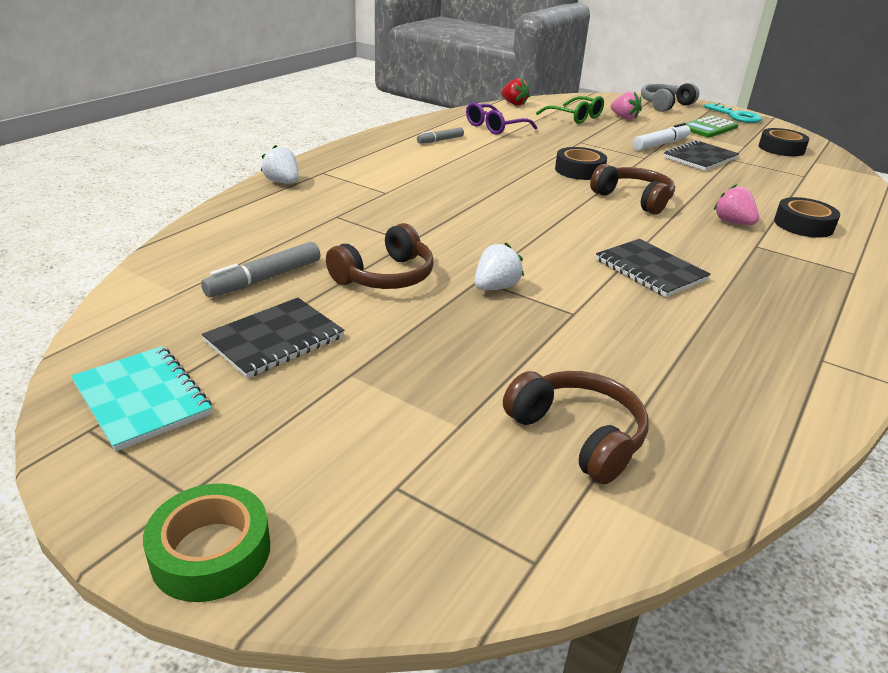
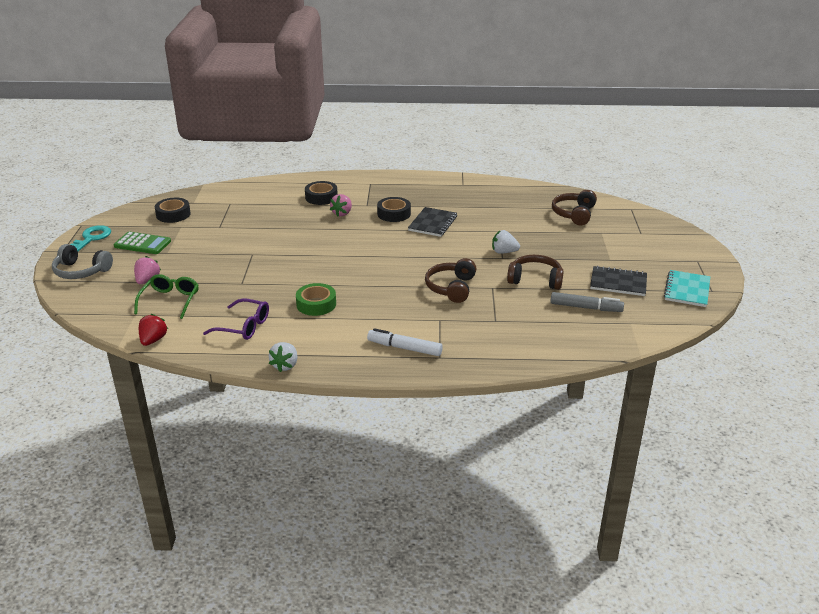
camera: 120 degrees left, 0 degrees up
(211, 552) = (703, 248): green tape -> green tape (316, 304)
(282, 182) = (477, 363): white strawberry -> white strawberry (285, 365)
(440, 140) = (309, 338): grey marker -> none
(579, 170) = (310, 269): black tape -> black tape (394, 214)
(633, 199) = (342, 243): brown headphones -> brown headphones (451, 288)
(660, 144) = (212, 254): white marker -> white marker (404, 348)
(700, 158) = (230, 236): black notebook -> none

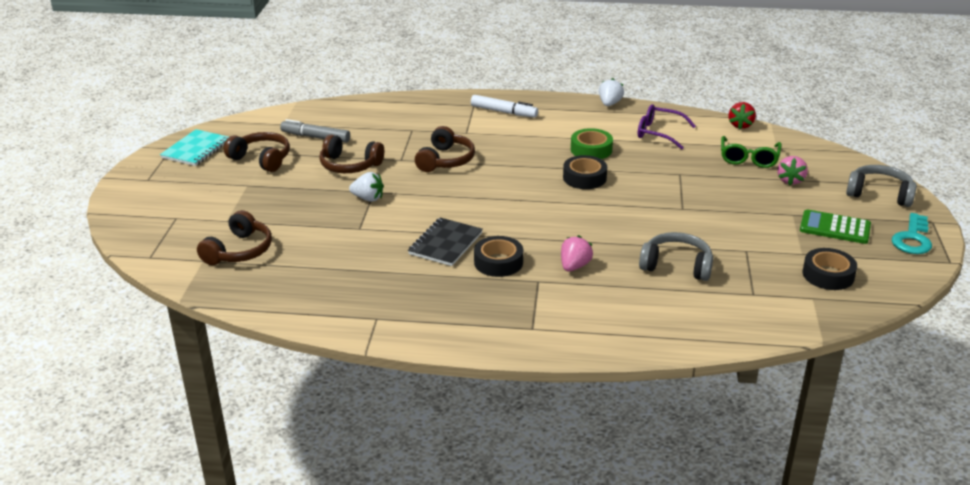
camera: 175 degrees left, 0 degrees up
(273, 216) = (676, 266): none -> grey headphones
(321, 197) = (611, 300): black tape -> black tape (584, 178)
(618, 283) = (261, 159): black notebook -> brown headphones

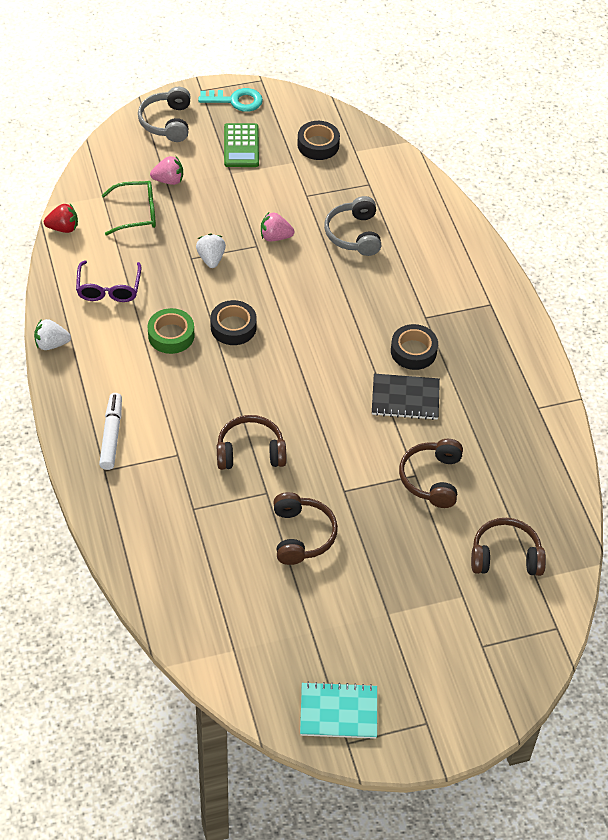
camera: 115 degrees left, 20 degrees up
(261, 159) = (328, 629): brown headphones -> brown headphones (432, 479)
(315, 137) = (253, 598): grey marker -> none
(368, 198) = (359, 490): white strawberry -> white strawberry (211, 259)
(574, 266) = (391, 299): pink strawberry -> pink strawberry (275, 237)

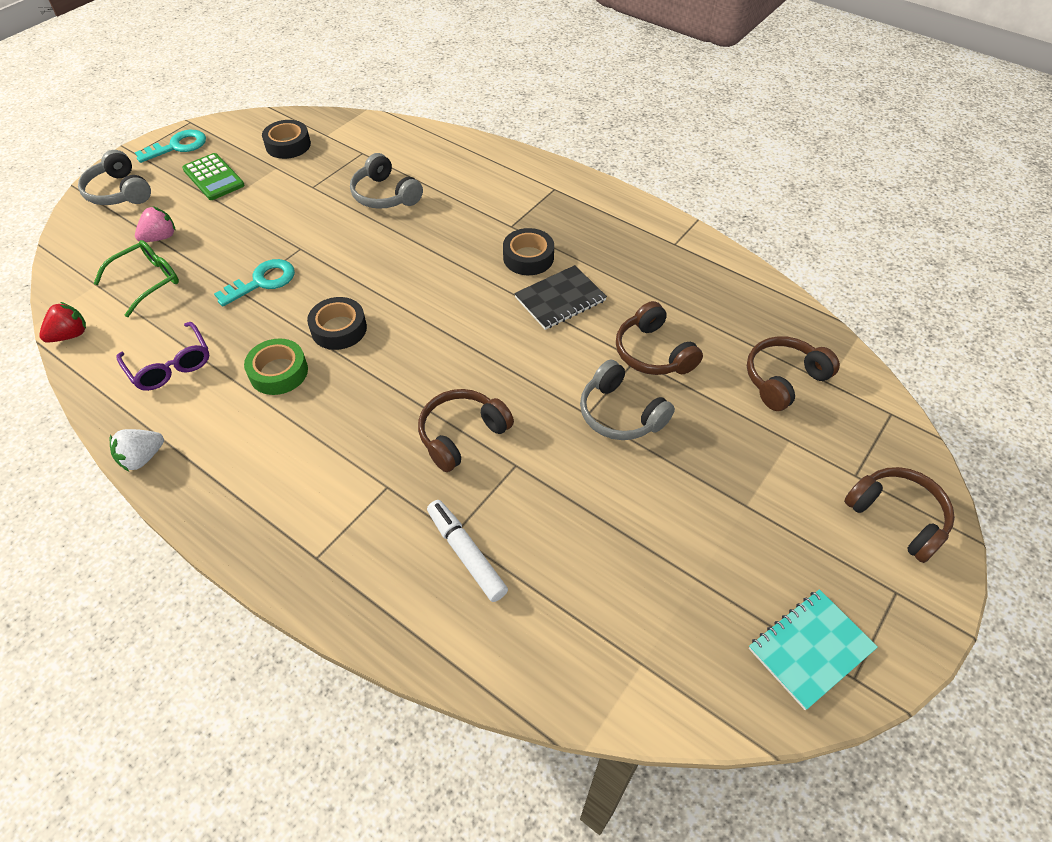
camera: 35 degrees left, 0 degrees up
(111, 435) = (293, 513): white marker -> white marker (466, 554)
(211, 259) = (263, 281): white strawberry -> turquoise key
(275, 237) = (312, 232): pink strawberry -> none
(301, 535) = (590, 484): brown headphones -> brown headphones (897, 517)
(366, 505) = (620, 414): none -> grey headphones

